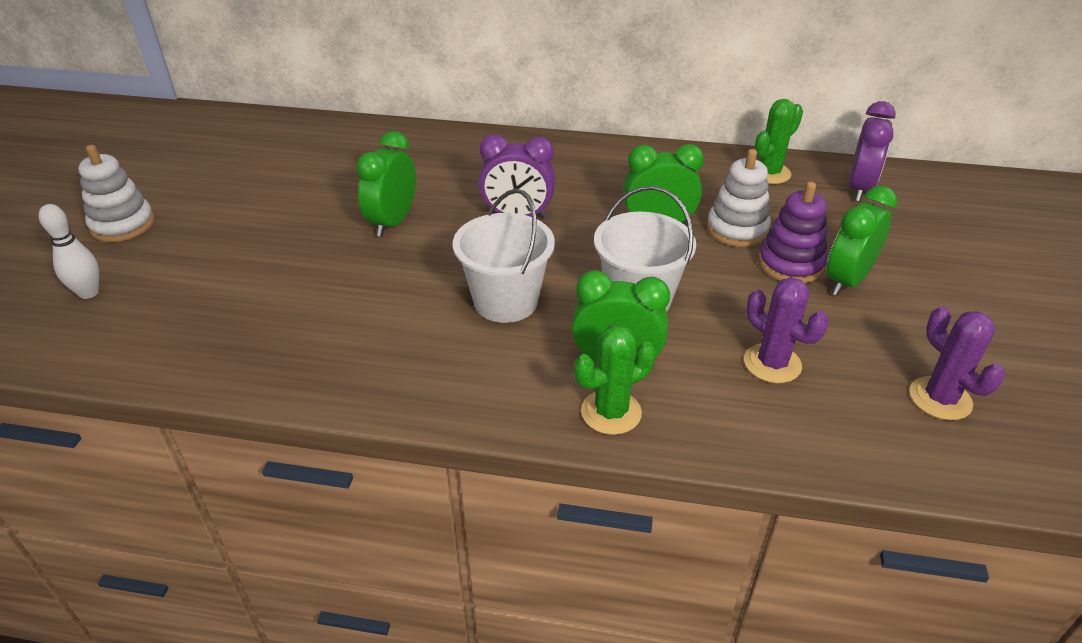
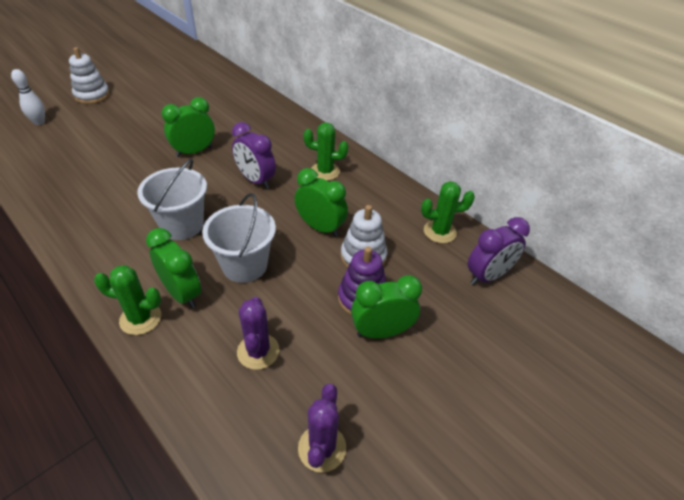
camera: 35 degrees right, 5 degrees up
(580, 172) = (325, 171): none -> green cactus

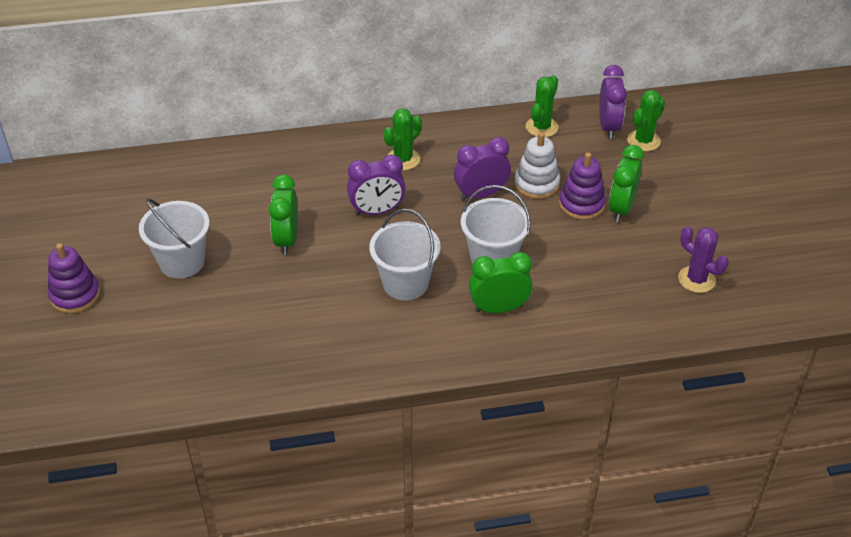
camera: 55 degrees left, 0 degrees up
(39, 122) = (99, 357): white bowling pin -> none
(92, 95) = (75, 295): white stacking toy -> purple stacking toy
(140, 318) = (510, 342): green cactus -> green cactus (643, 141)
(145, 119) = (182, 262): none -> white bucket
(258, 351) = (594, 282): purple cactus -> none
(320, 227) = (481, 194): green clock -> purple clock

